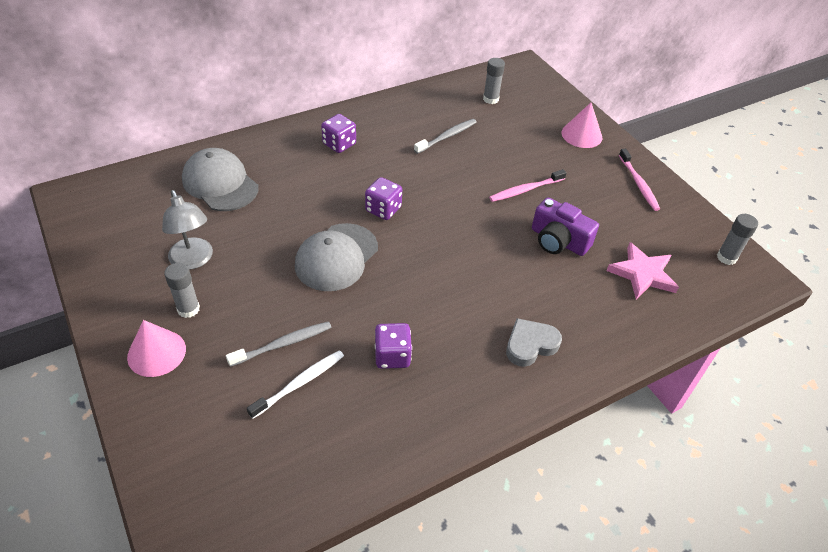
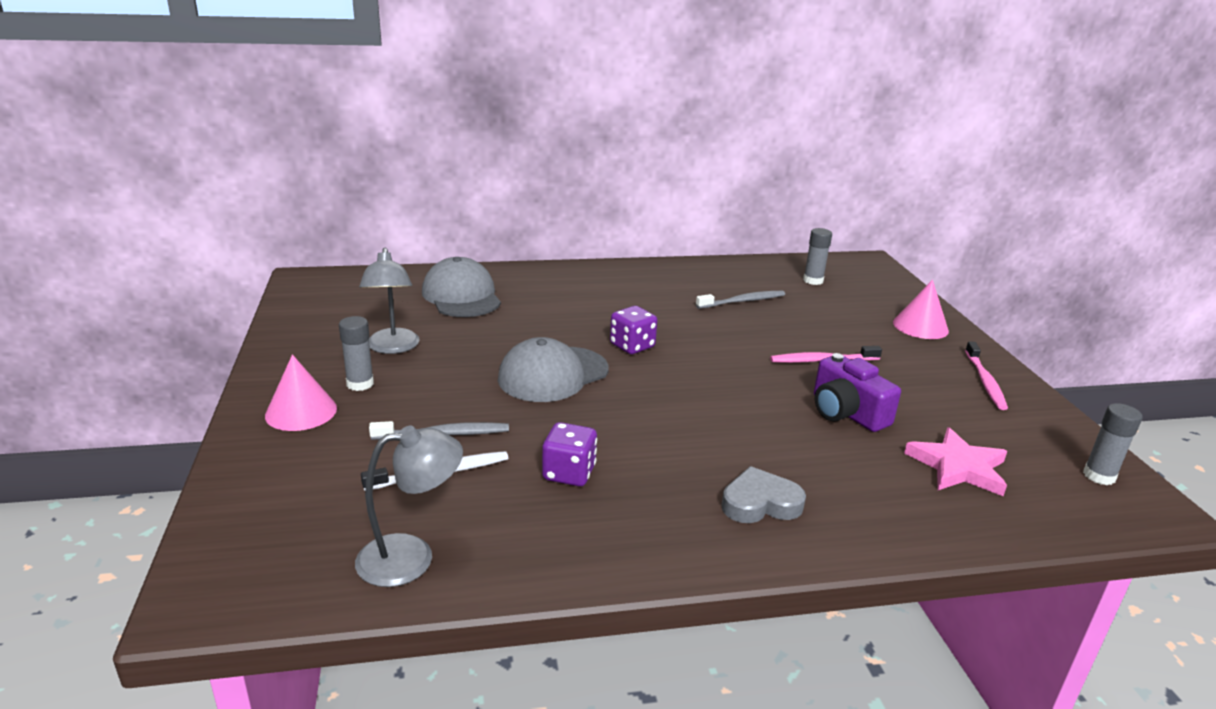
camera: 20 degrees right, 20 degrees down
(318, 468) = (411, 557): none -> grey lamp
(339, 144) = (611, 288): purple dice -> none

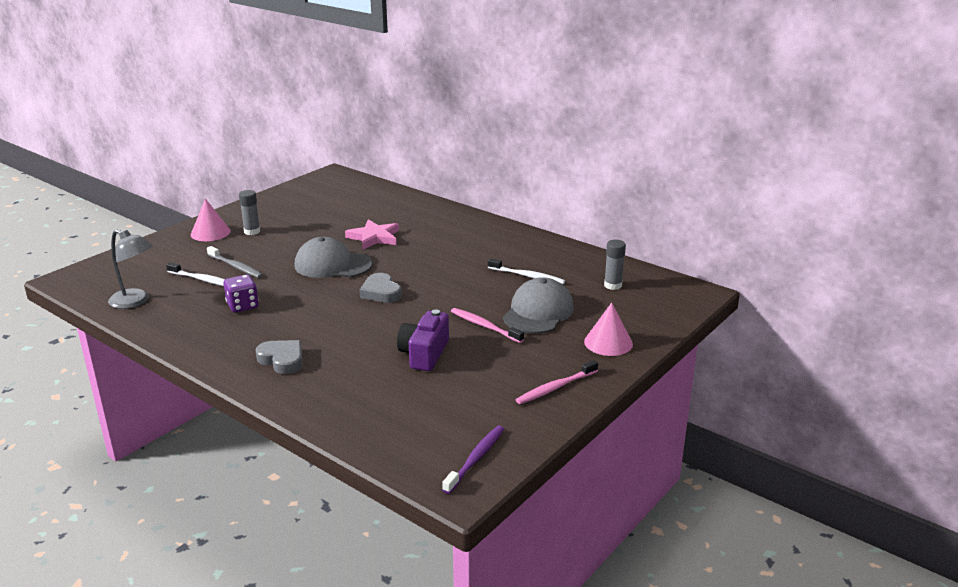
camera: 50 degrees right, 0 degrees up
(393, 347) = (297, 221): grey lamp -> none
(461, 296) = (381, 209): grey cap -> grey cap (538, 312)
(632, 346) = (401, 270): purple dice -> none
(669, 377) = (381, 292): none -> grey heart
(743, 301) = (527, 276): grey toothbrush -> white toothbrush
(958, 467) = (410, 406): pink star -> pink star (374, 237)
(1099, 476) = (476, 459): grey glue stick -> purple toothbrush

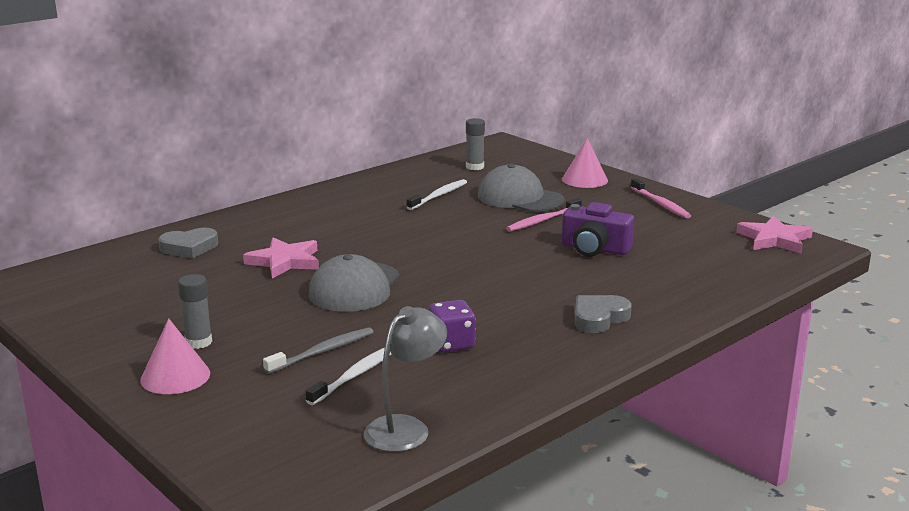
camera: 80 degrees left, 5 degrees down
(381, 292) = (447, 263): grey heart -> grey heart (189, 248)
(476, 459) = (774, 239): purple toothbrush -> pink star

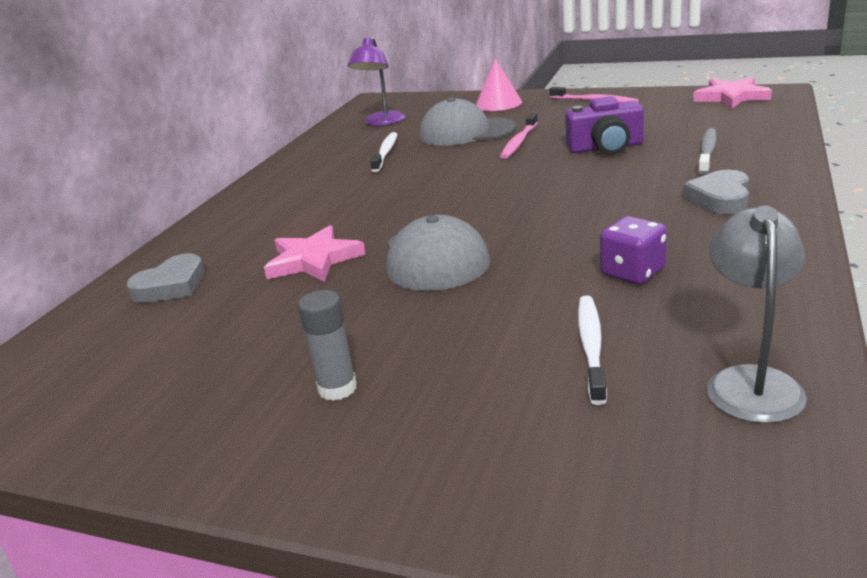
camera: 25 degrees left, 5 degrees up
(175, 376) = (368, 446): pink cone -> none
(323, 352) = (510, 336): grey toothbrush -> grey toothbrush (707, 152)
(474, 167) = (381, 122): grey glue stick -> purple lamp

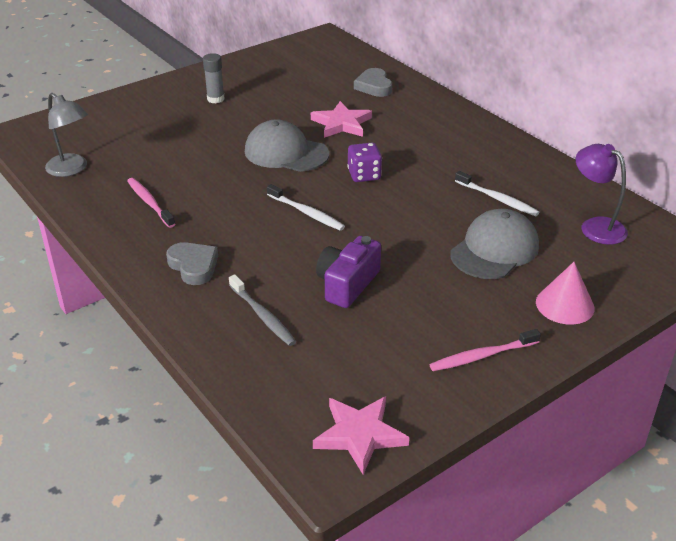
camera: 120 degrees right, 10 degrees up
(519, 142) = (426, 258): pink toothbrush -> pink toothbrush (149, 203)
(591, 346) = (147, 153): white toothbrush -> white toothbrush (306, 213)
(632, 273) = (176, 191): purple dice -> purple dice (364, 175)

